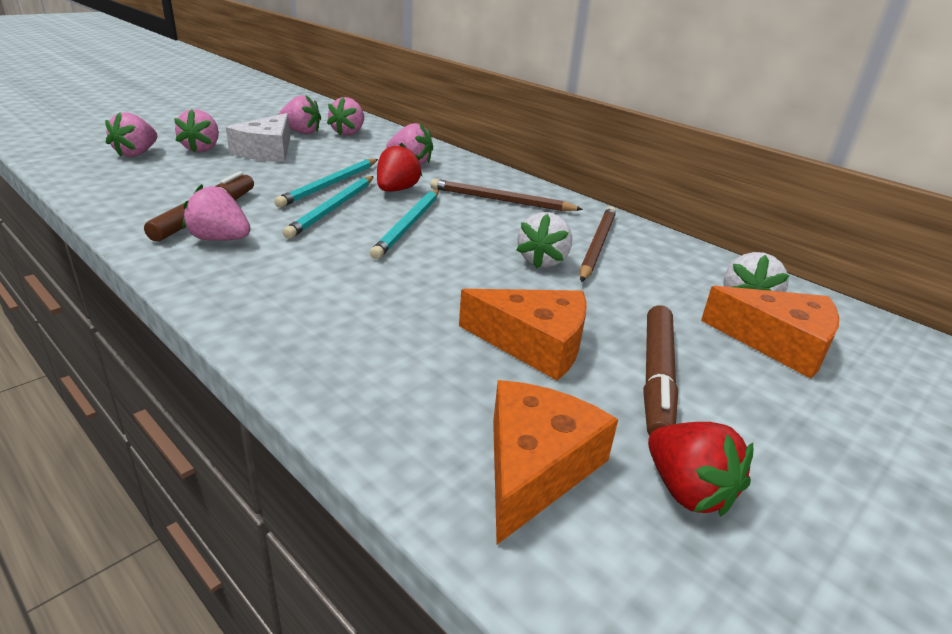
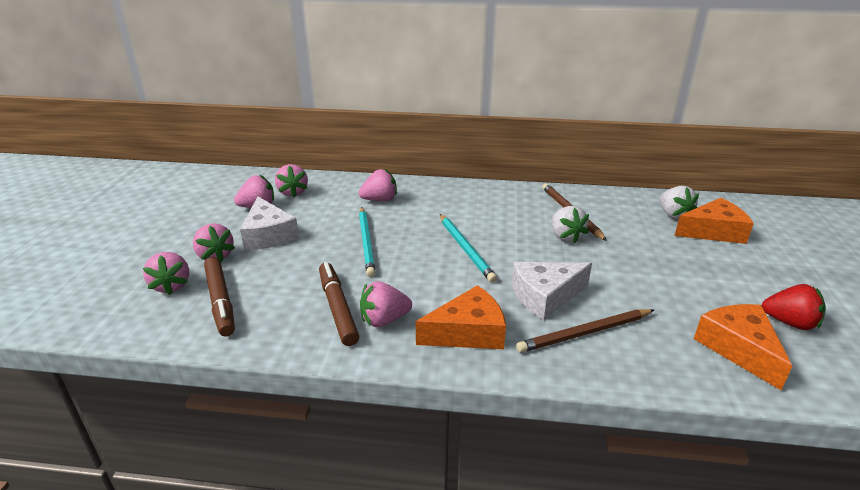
camera: 35 degrees left, 0 degrees up
(333, 208) = (403, 259): turquoise pencil -> none
(396, 190) = (412, 226): red strawberry -> none
(403, 294) = (545, 296): none -> white cheese
(501, 200) = (479, 205): brown pencil -> brown pencil (585, 333)
(534, 344) = (642, 289): orange cheese -> orange cheese (468, 332)
(656, 378) = (706, 277): brown marker -> brown marker (220, 301)

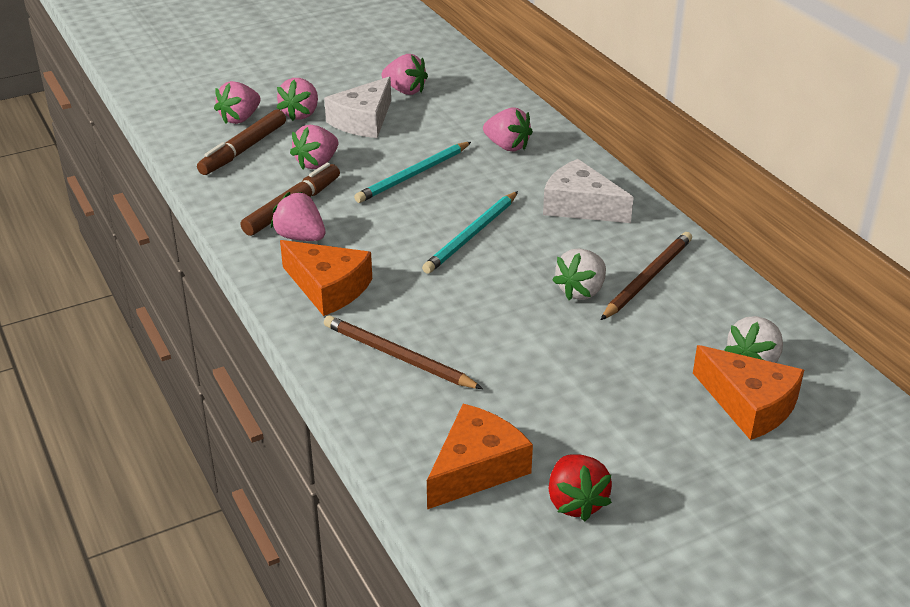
camera: 55 degrees right, 5 degrees up
(293, 192) = (455, 94): pink strawberry -> pink strawberry (317, 163)
(545, 296) = (438, 313): white cheese -> white cheese (580, 206)

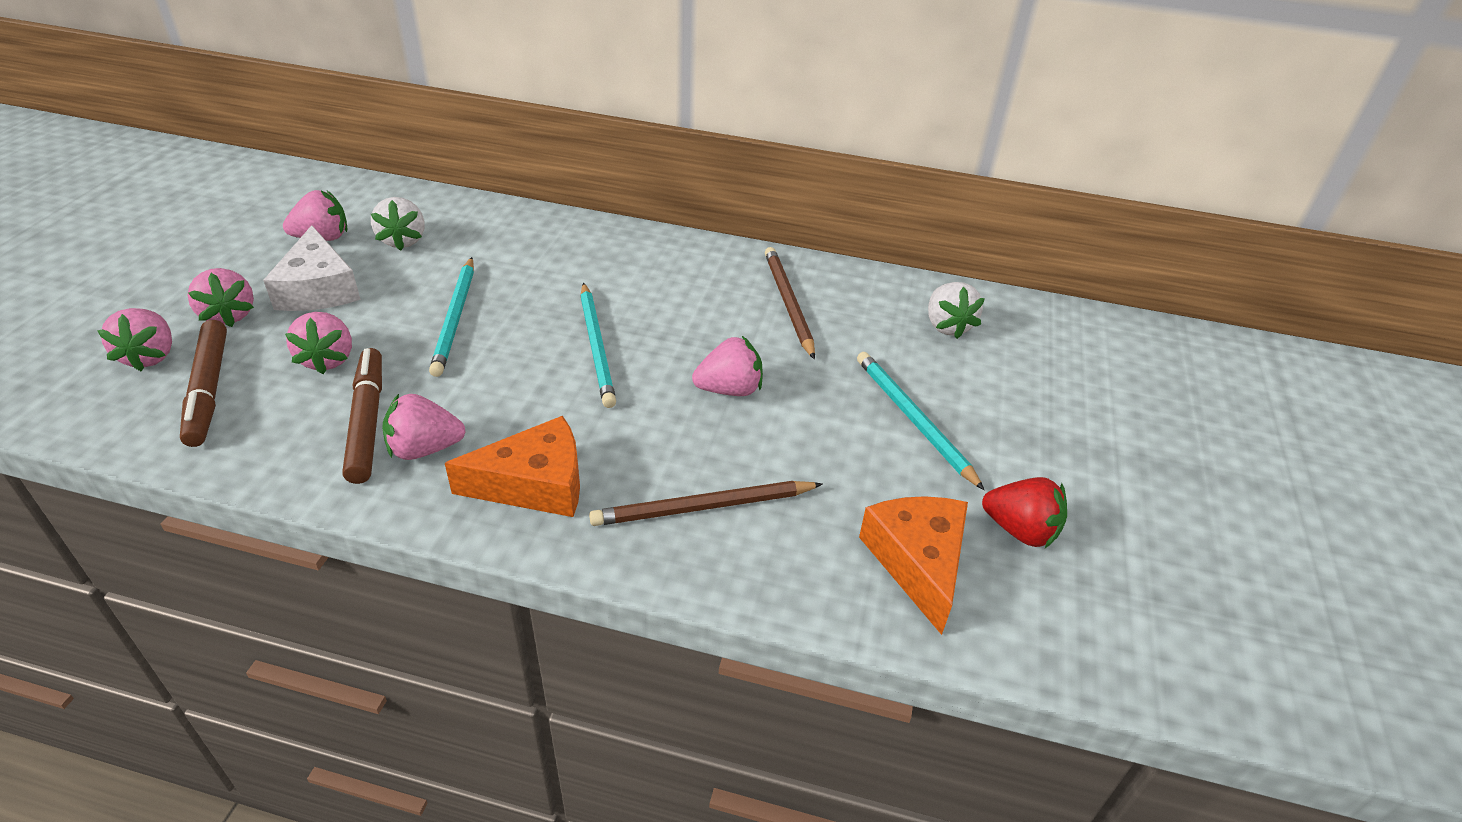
camera: 50 degrees left, 5 degrees up
(507, 146) = (508, 246): pink strawberry -> pink strawberry (729, 390)
(580, 206) = (649, 269): white cheese -> none
(581, 291) = (758, 344): white strawberry -> white strawberry (403, 240)
(614, 398) = (913, 420): none -> turquoise pencil
(749, 404) = (994, 362): orange cheese -> none

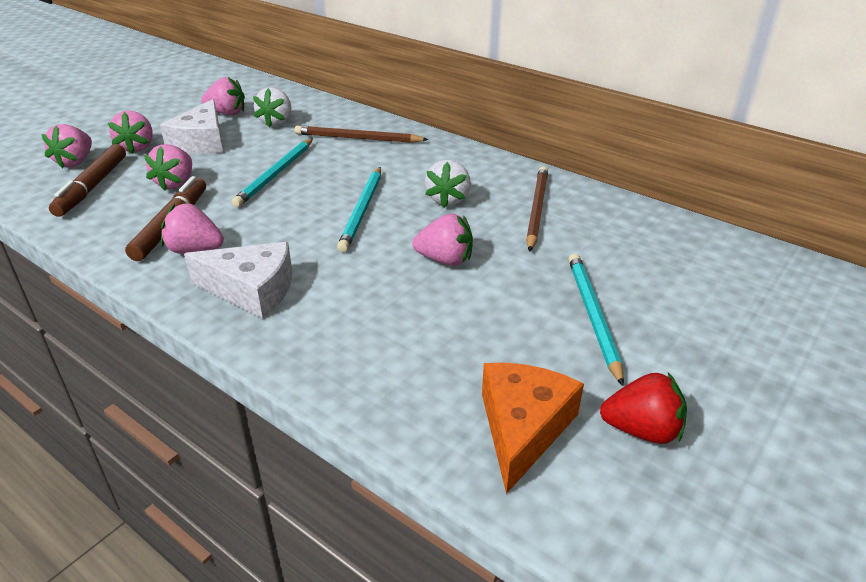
camera: 25 degrees right, 5 degrees down
(534, 484) = (251, 290): orange cheese -> white cheese
(704, 507) = (366, 337): brown pencil -> brown pencil (358, 138)
(947, 326) = (673, 252): white strawberry -> white strawberry (448, 199)
(1020, 530) = (642, 430): red strawberry -> red strawberry turned 45 degrees counterclockwise

